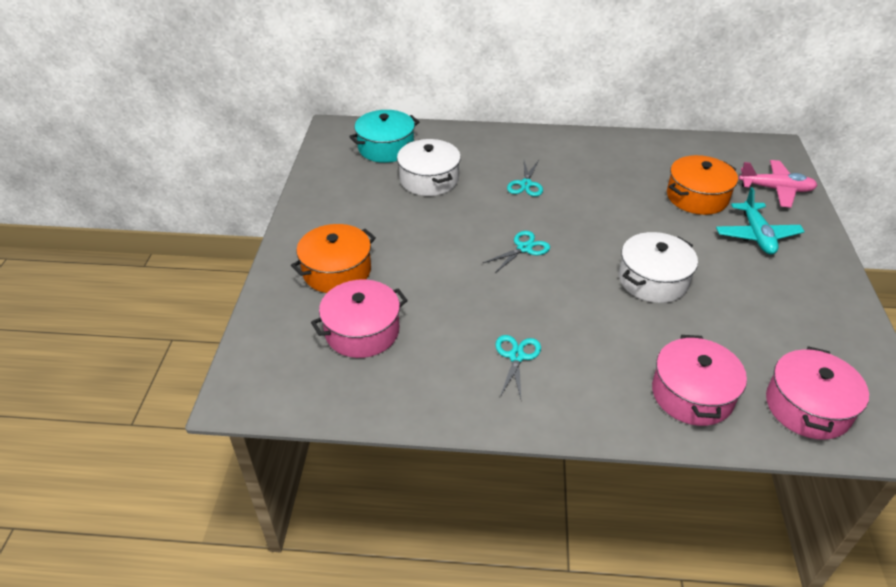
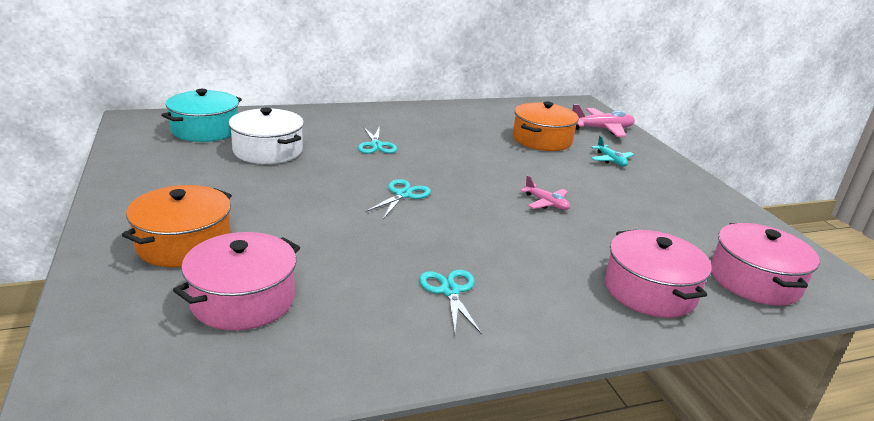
camera: 25 degrees left, 15 degrees down
(653, 280) = (546, 203): white pot -> pink plane
(756, 235) = (610, 160): turquoise plane -> turquoise plane, size x0.60

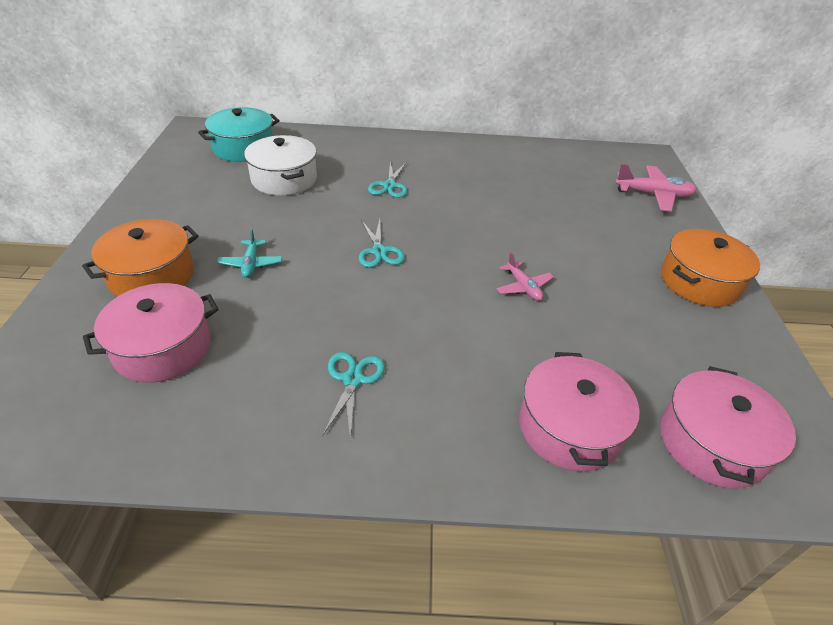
camera: 20 degrees right, 15 degrees up
(403, 195) = (379, 251): turquoise scissors -> turquoise scissors turned 120 degrees clockwise
(542, 140) = (571, 201): orange pot -> orange pot (699, 281)
(610, 160) = (636, 240): turquoise plane -> turquoise plane (251, 264)

